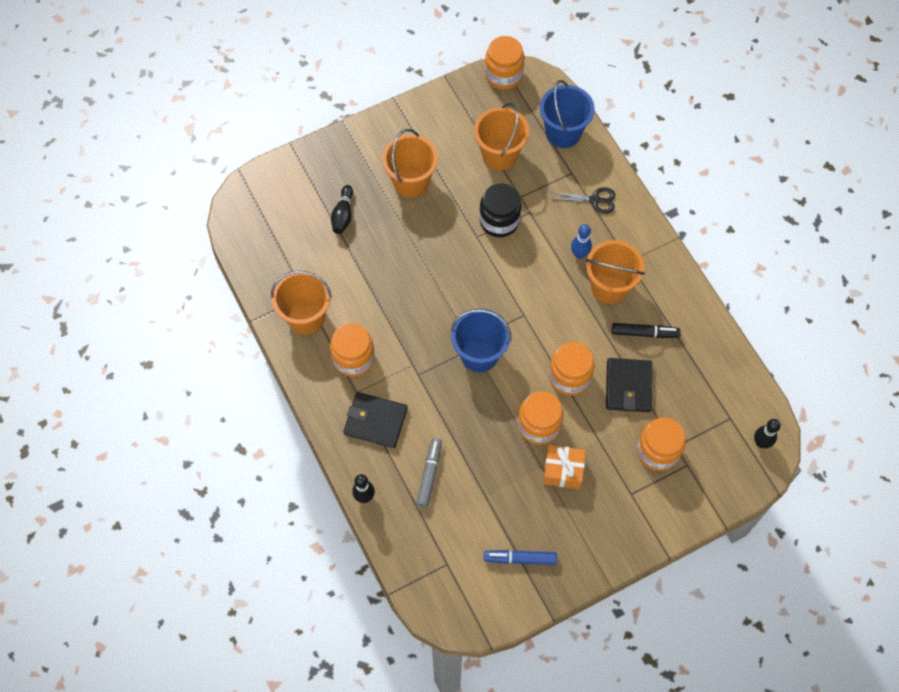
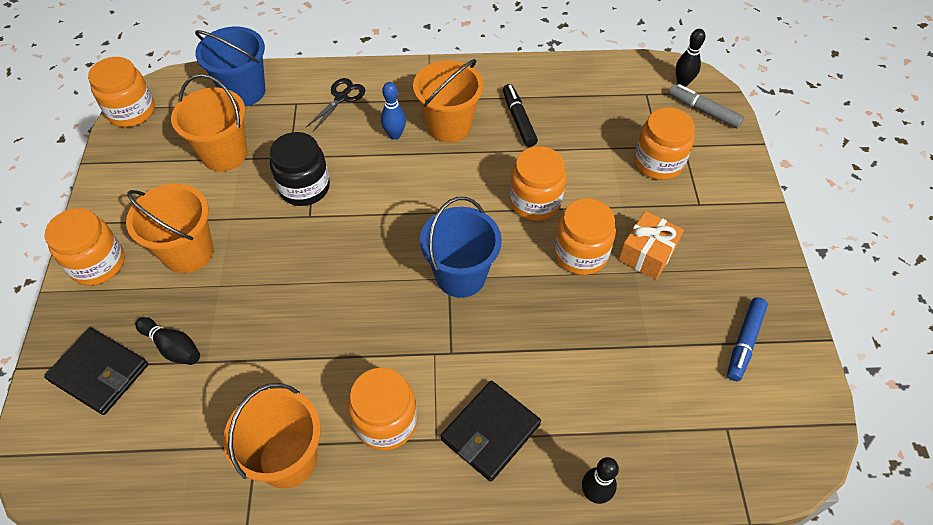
camera: 65 degrees left, 10 degrees down
(376, 137) = (98, 264): none -> orange jar
(429, 474) = (595, 397): grey marker -> grey marker (703, 111)
(628, 386) = (573, 156): black wallet -> black wallet (99, 373)
(644, 333) = (519, 120): black marker -> black marker turned 45 degrees counterclockwise

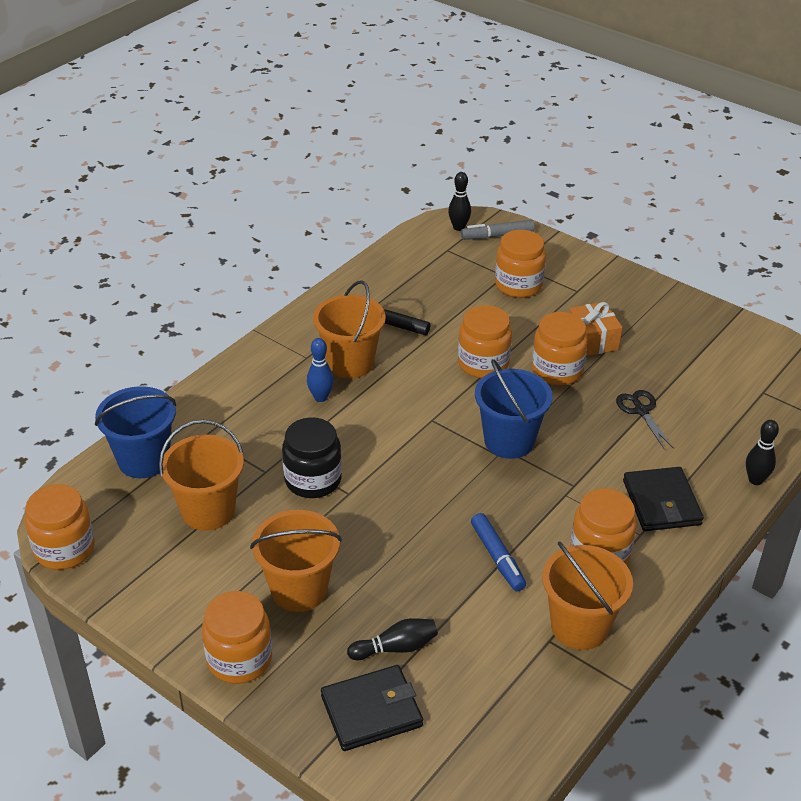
camera: 50 degrees left, 15 degrees down
(341, 98) = (236, 405): black scissors -> black scissors (641, 411)
(744, 342) = (708, 344): blue marker -> blue marker (497, 557)

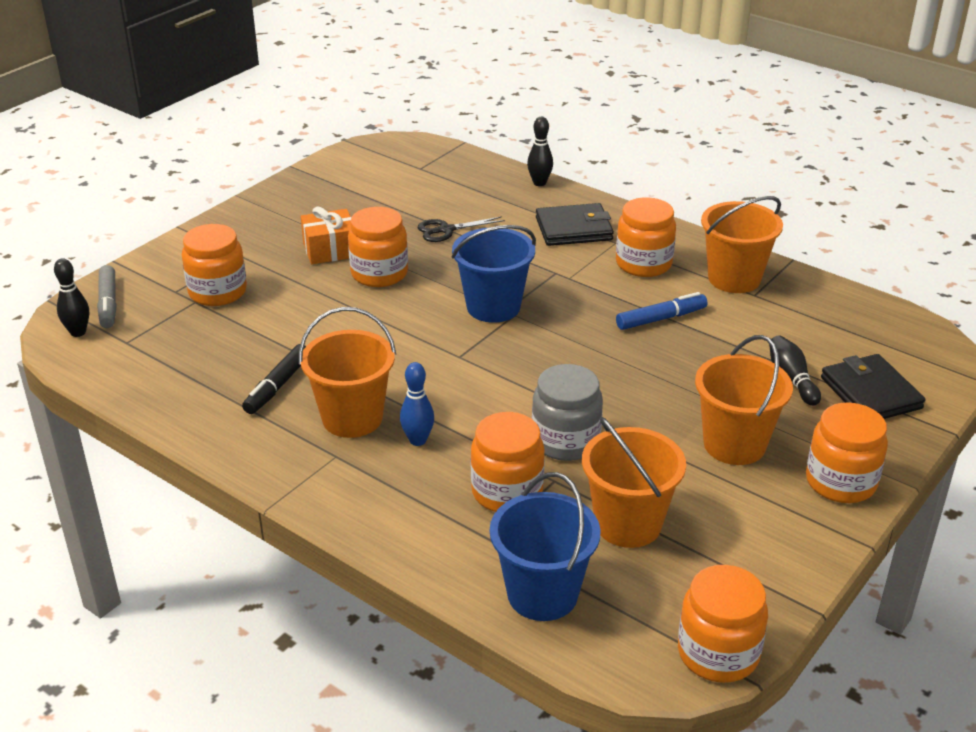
camera: 90 degrees left, 5 degrees down
(313, 480) = (565, 441): black jar -> grey jar
(483, 363) = (363, 320): orange jar -> orange jar (507, 492)

